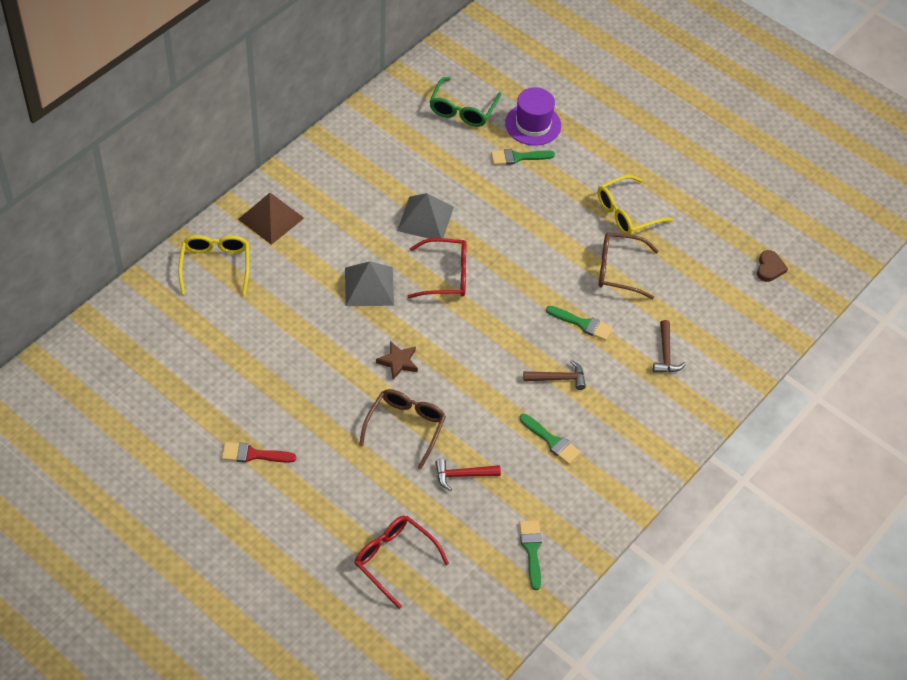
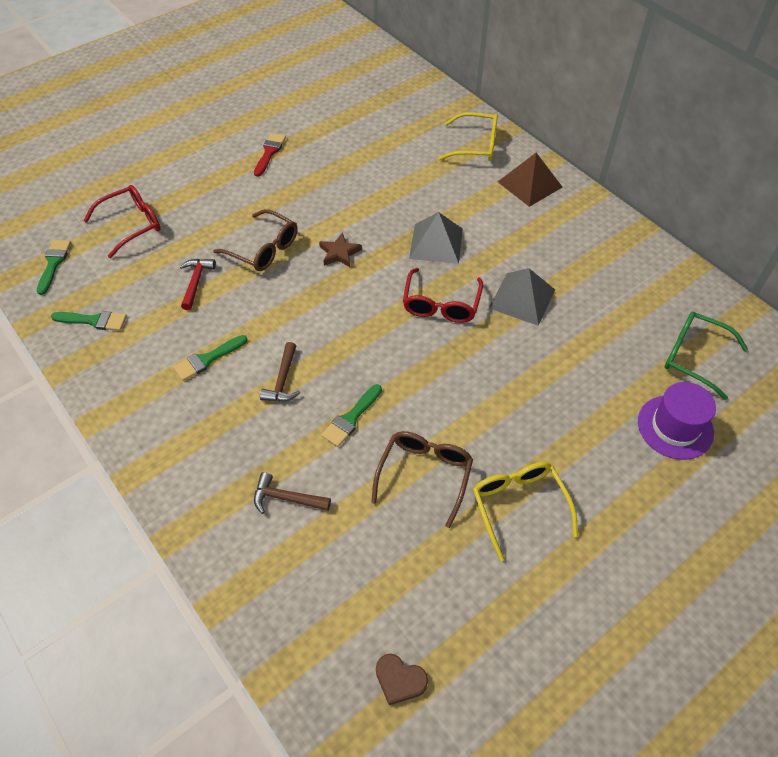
camera: 105 degrees right, 0 degrees up
(518, 157) = (616, 400): green brush -> green brush (53, 263)

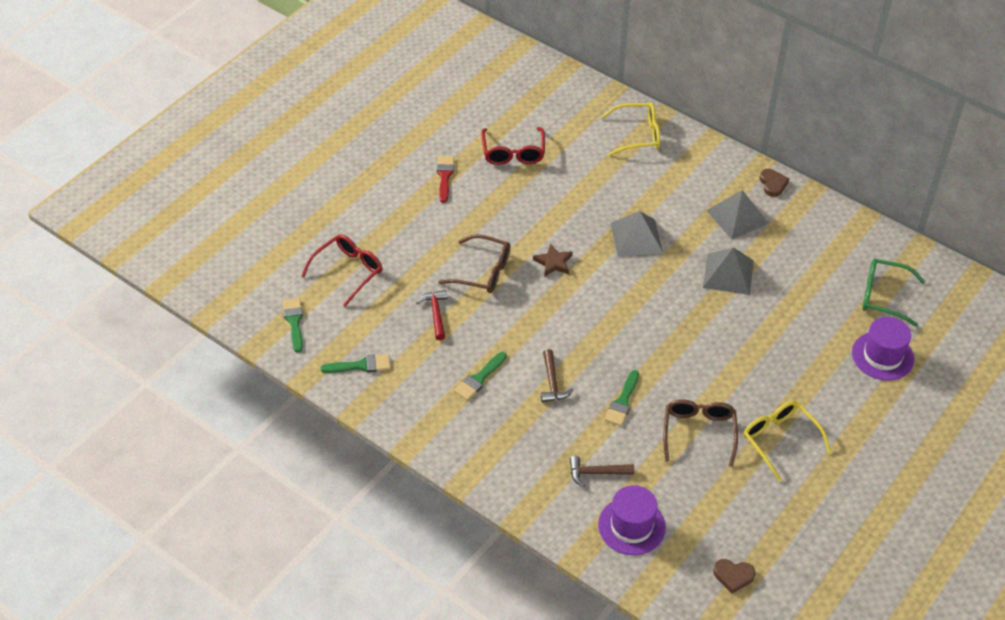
camera: 15 degrees left, 5 degrees down
(300, 577) = (631, 526): none -> purple hat
(441, 304) = (661, 292): red glasses -> red glasses (513, 153)
(529, 184) = (700, 165): brown pyramid -> none
(551, 241) = (737, 216): none -> grey pyramid
(601, 215) = (773, 184): none -> brown heart

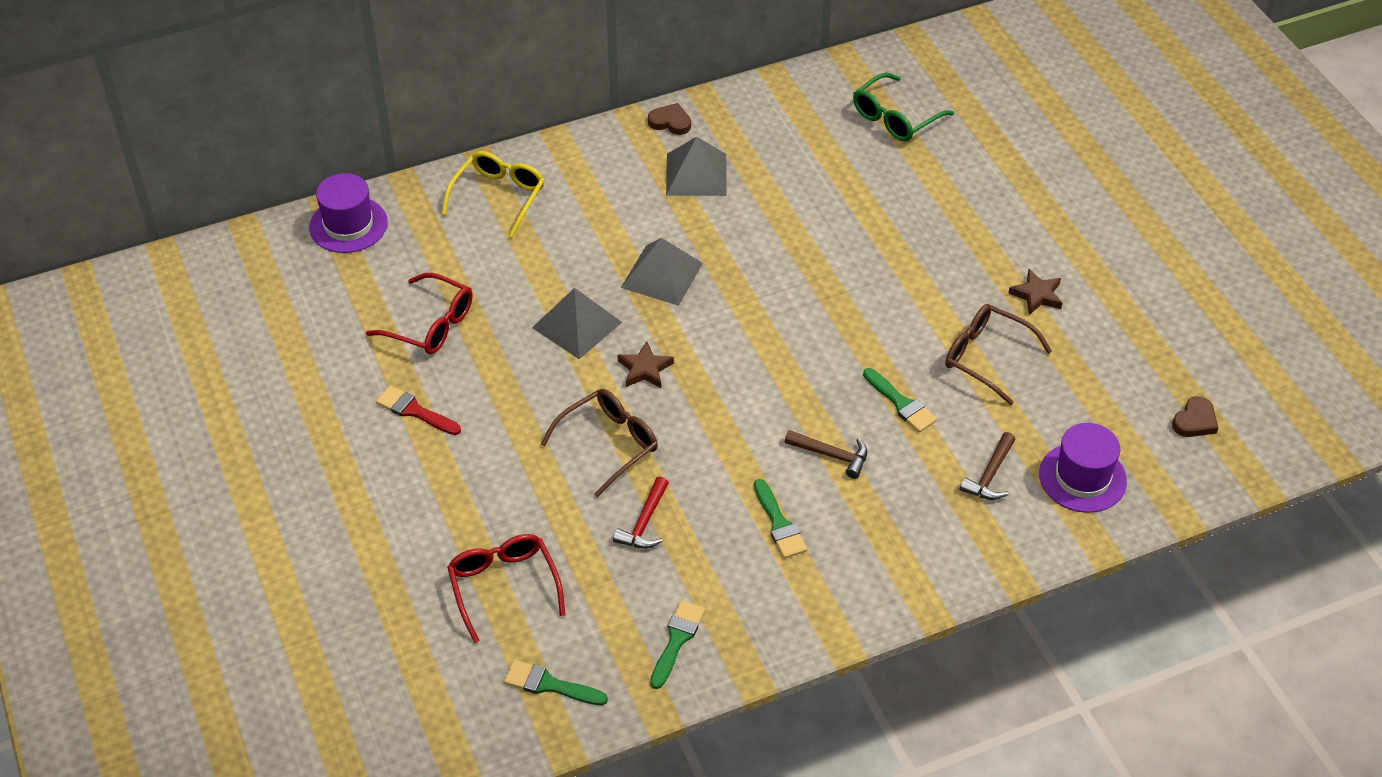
camera: 60 degrees left, 0 degrees up
(436, 314) = (644, 522): red hammer -> red hammer turned 90 degrees counterclockwise
(728, 274) = (775, 223): grey pyramid -> grey pyramid (577, 325)
(780, 440) = (1037, 295): yellow glasses -> brown star
(882, 356) = (975, 159): purple hat -> purple hat (348, 225)

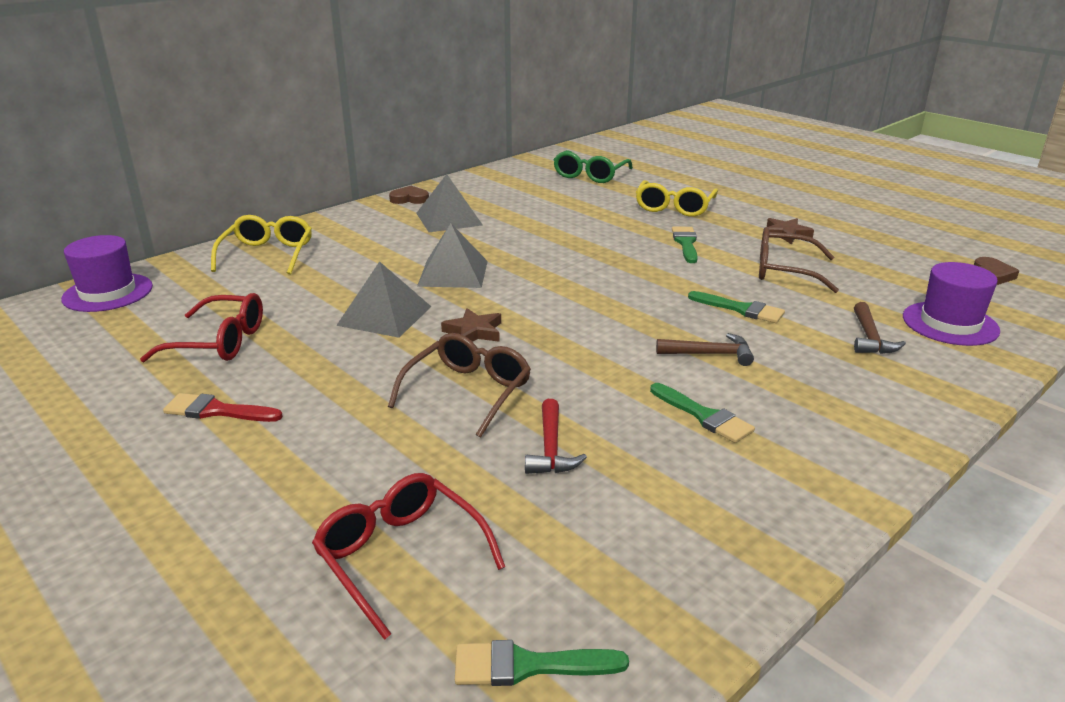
camera: 20 degrees left, 20 degrees down
(677, 640) = (673, 556): green brush -> green brush (686, 243)
(950, 212) = (674, 207): none -> yellow glasses

